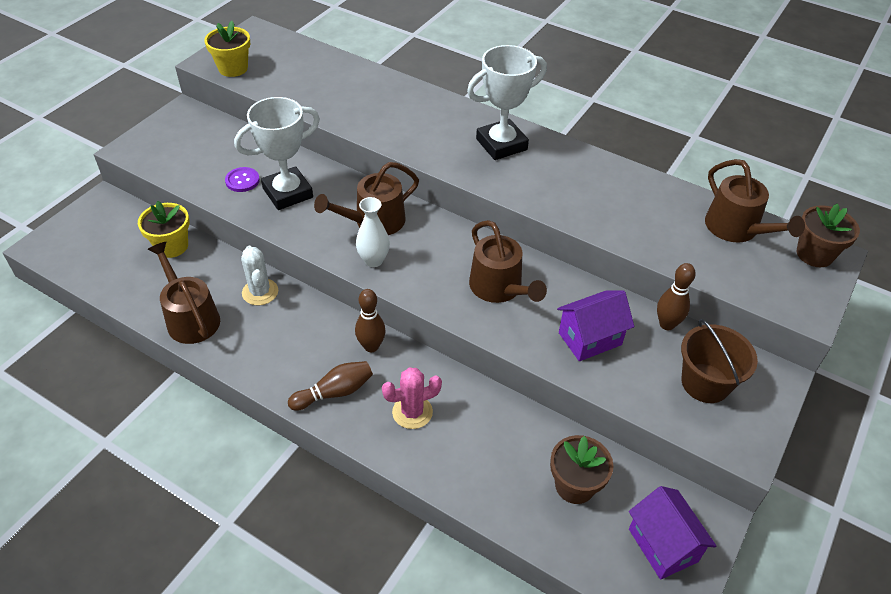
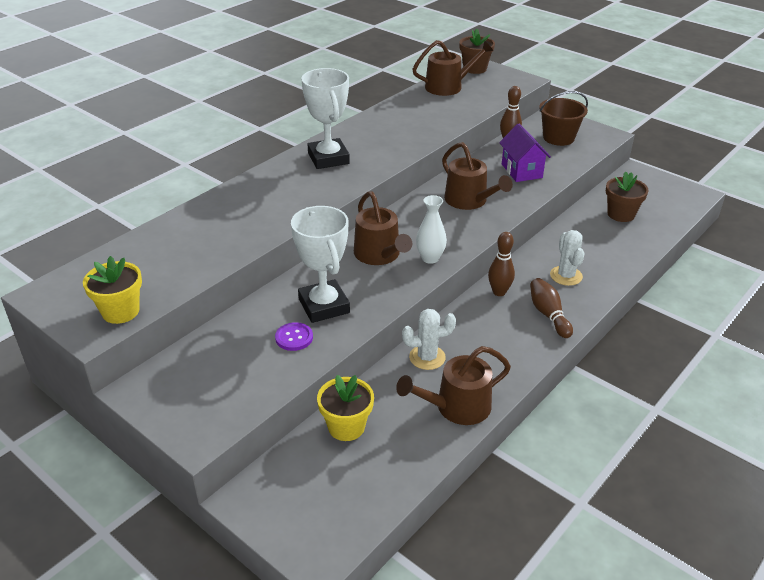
camera: 80 degrees left, 10 degrees down
(412, 412) = (566, 276): pink cactus -> white cactus
(499, 288) = (469, 201): brown watering can -> brown watering can turned 75 degrees clockwise
(663, 545) = (657, 190): purple house -> none

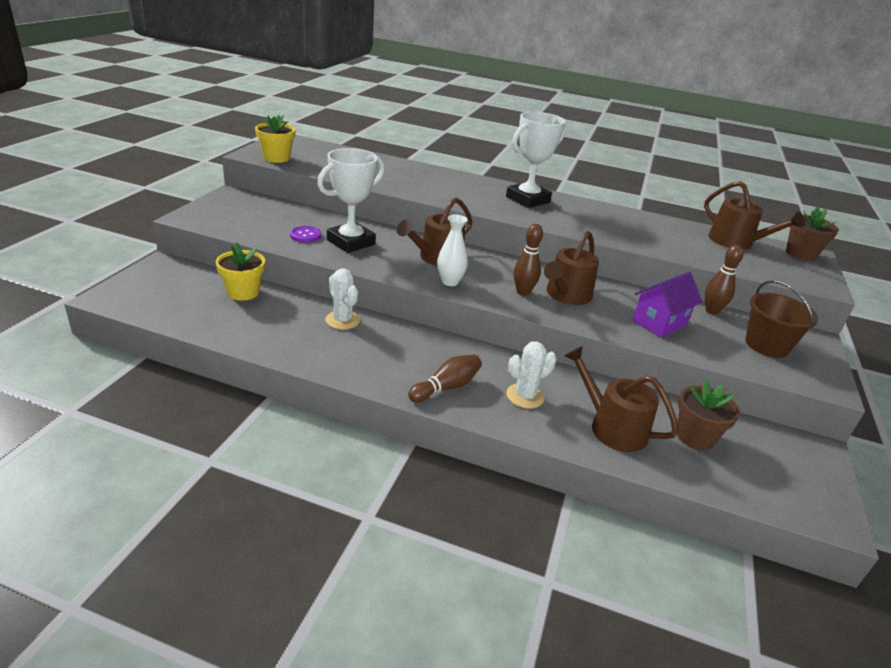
camera: 65 degrees right, 5 degrees down
(457, 407) = (282, 342): brown watering can -> brown watering can (612, 427)
(499, 292) = (463, 352): brown bowling pin -> brown bowling pin (523, 292)

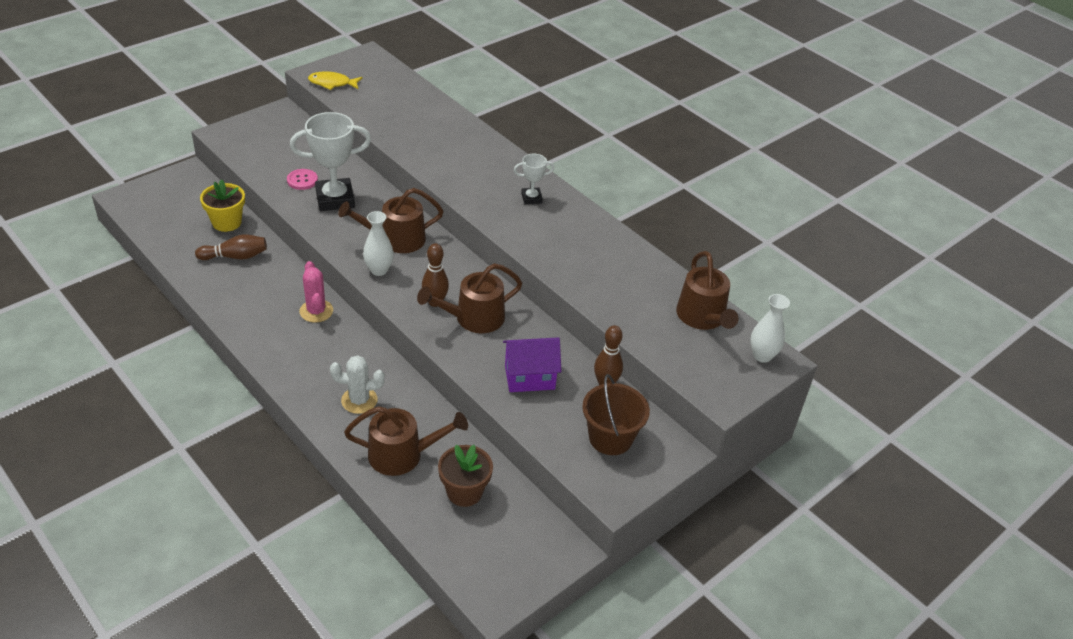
camera: 30 degrees right, 10 degrees up
(276, 158) = (332, 83): yellow flower pot -> yellow fish
(305, 235) = (302, 180): purple button -> pink button
(342, 320) = (281, 276): white cactus -> none
(405, 338) = (316, 311): none -> pink cactus
(446, 387) = (303, 369): brown bowling pin -> brown bowling pin (235, 256)
(527, 199) = (531, 198): white trophy -> white trophy, size x0.51
(612, 427) = (402, 455): brown watering can -> brown watering can turned 105 degrees clockwise
(800, 254) = (762, 355): brown flower pot -> white vase

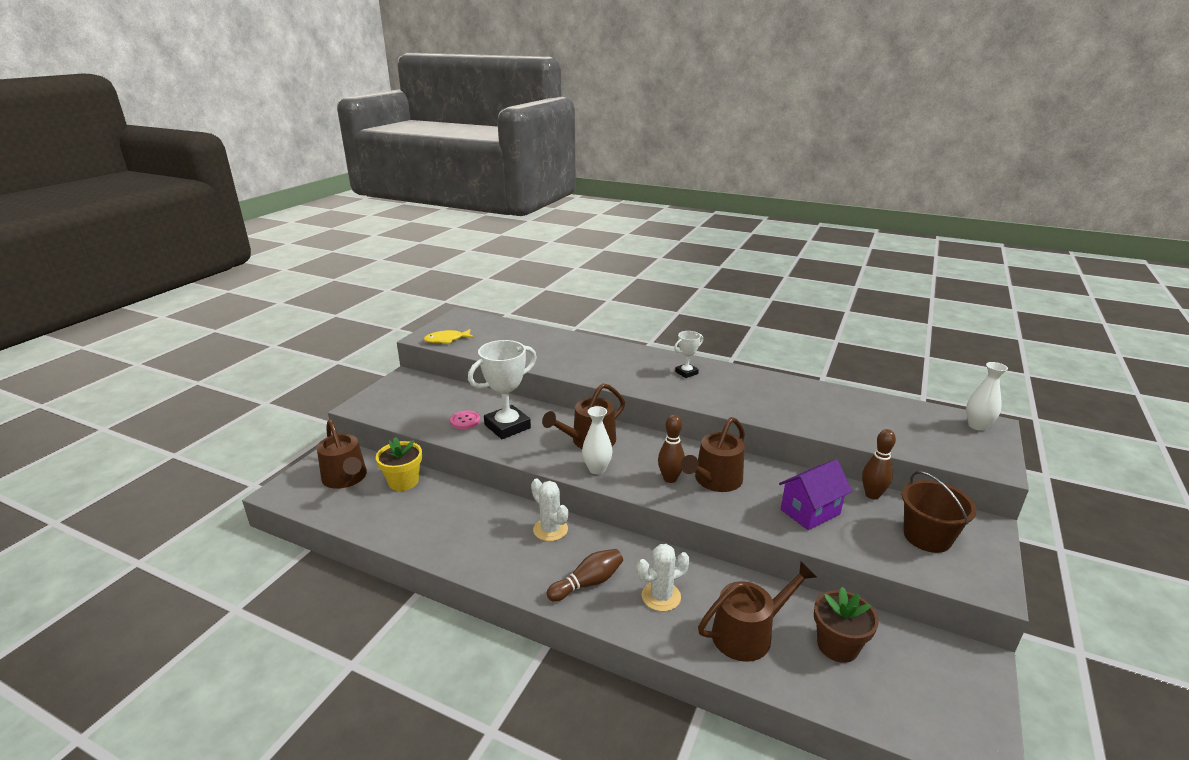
camera: 20 degrees left, 15 degrees down
(235, 256) = (433, 508): brown bowling pin -> brown bowling pin (588, 583)
(316, 311) = (550, 529): pink cactus -> white cactus
(702, 317) = (904, 414): brown watering can -> brown watering can (346, 478)

